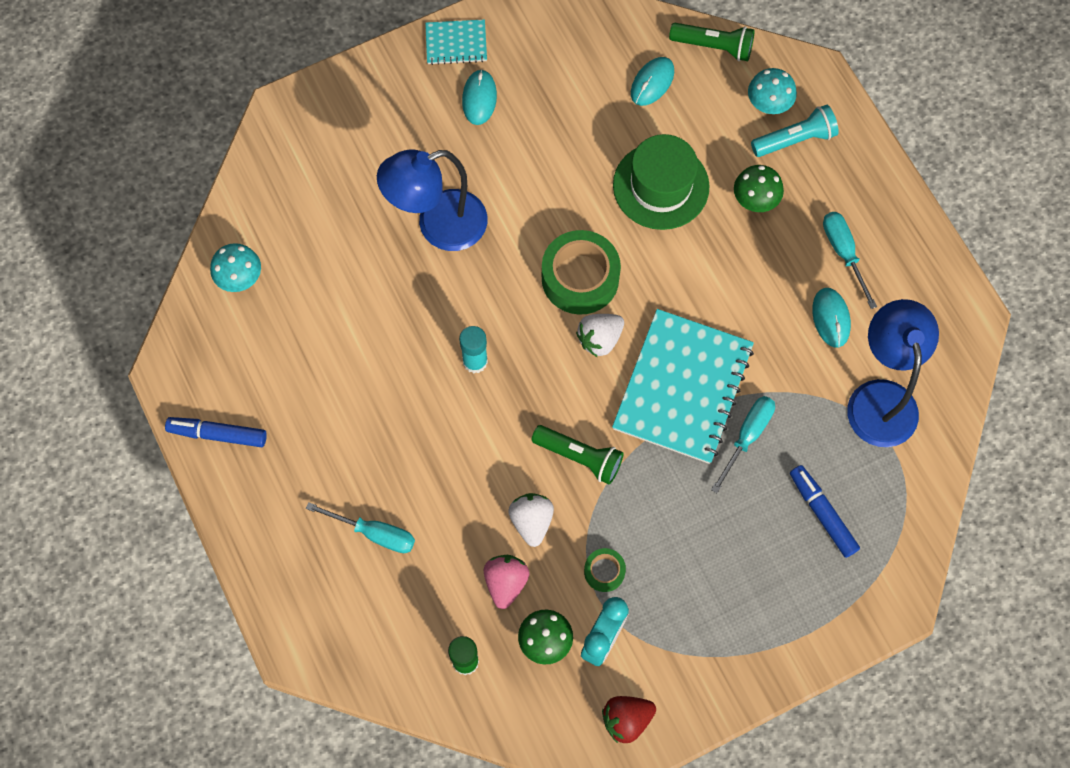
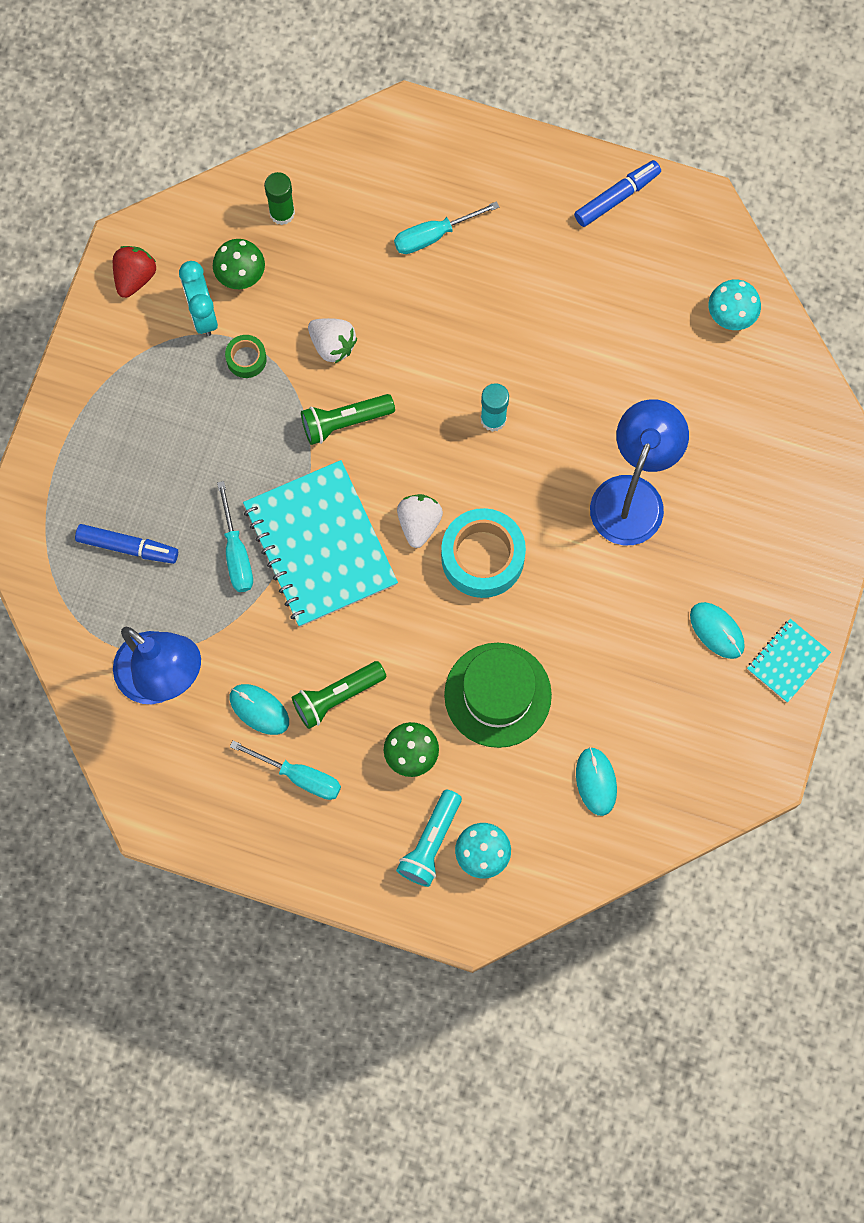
camera: 135 degrees right, 5 degrees up
(505, 582) = (308, 288): pink strawberry -> none
(580, 278) = (482, 557): green tape -> turquoise tape
(714, 47) = (579, 866): green flashlight -> green flashlight (337, 696)

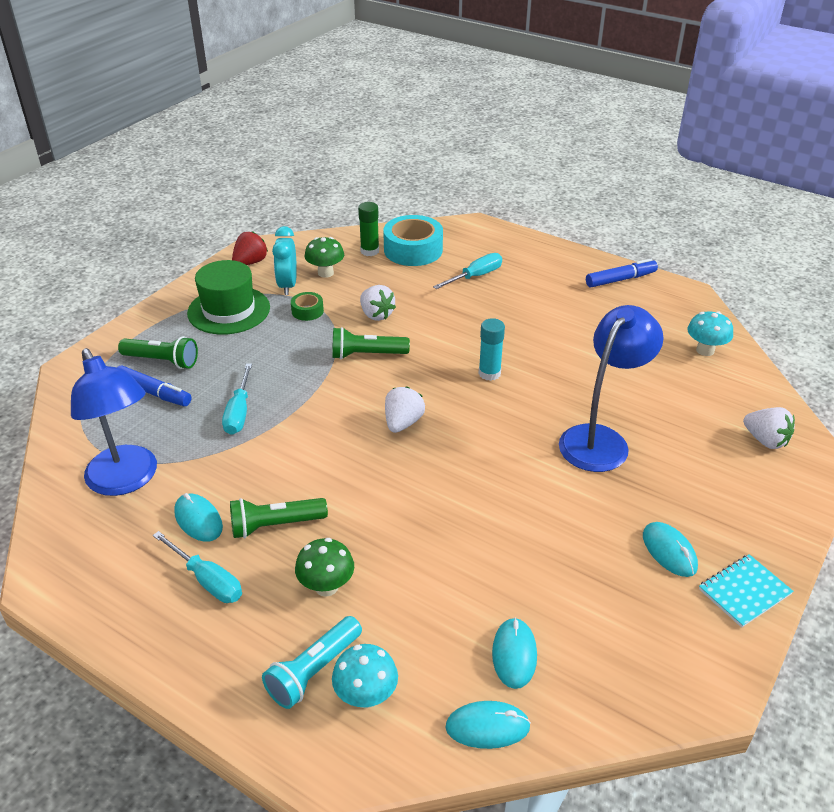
camera: 15 degrees right, 35 degrees down
(112, 493) = (162, 361): none -> green flashlight
(320, 545) = (312, 420): turquoise notebook -> none
(434, 235) = (475, 276): turquoise screwdriver -> turquoise screwdriver turned 150 degrees clockwise
(482, 557) = (451, 454): turquoise tape -> turquoise tape (413, 250)
(497, 695) = (431, 556): green hat -> green hat (229, 310)
(588, 855) = (487, 727): none -> turquoise mouse
(802, 453) = (765, 440): none -> white strawberry

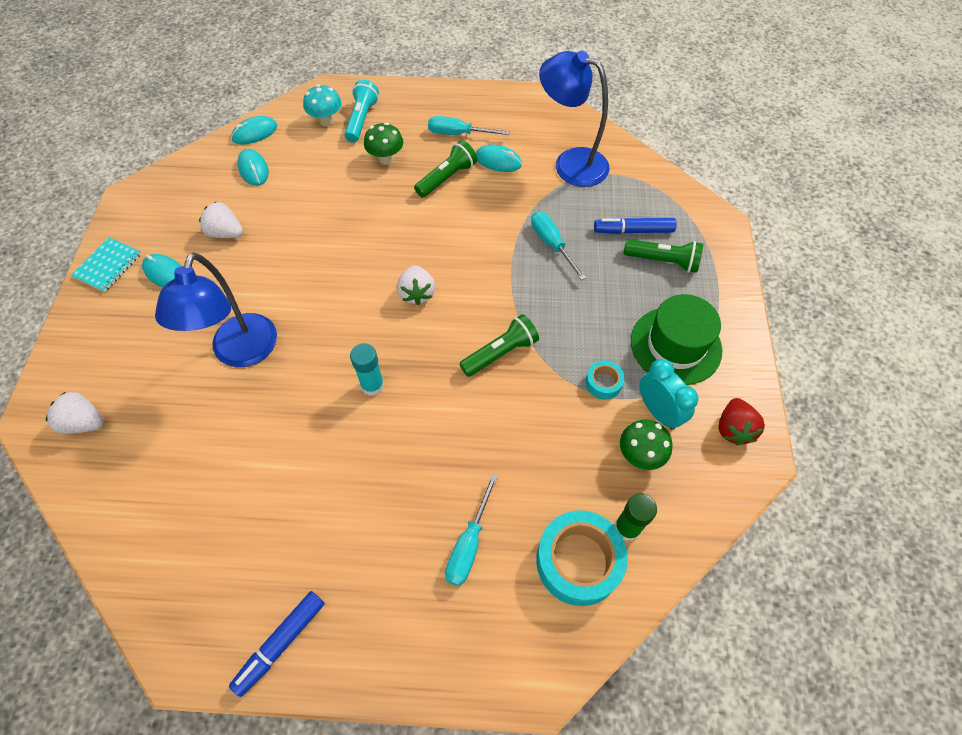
camera: 150 degrees right, 20 degrees up
(162, 361) = (663, 261): green flashlight -> green flashlight turned 150 degrees counterclockwise
(307, 311) = (603, 383): green tape -> turquoise tape
(376, 315) = (532, 413): white strawberry -> white strawberry (226, 233)
(705, 350) = (150, 537): turquoise mushroom -> none

